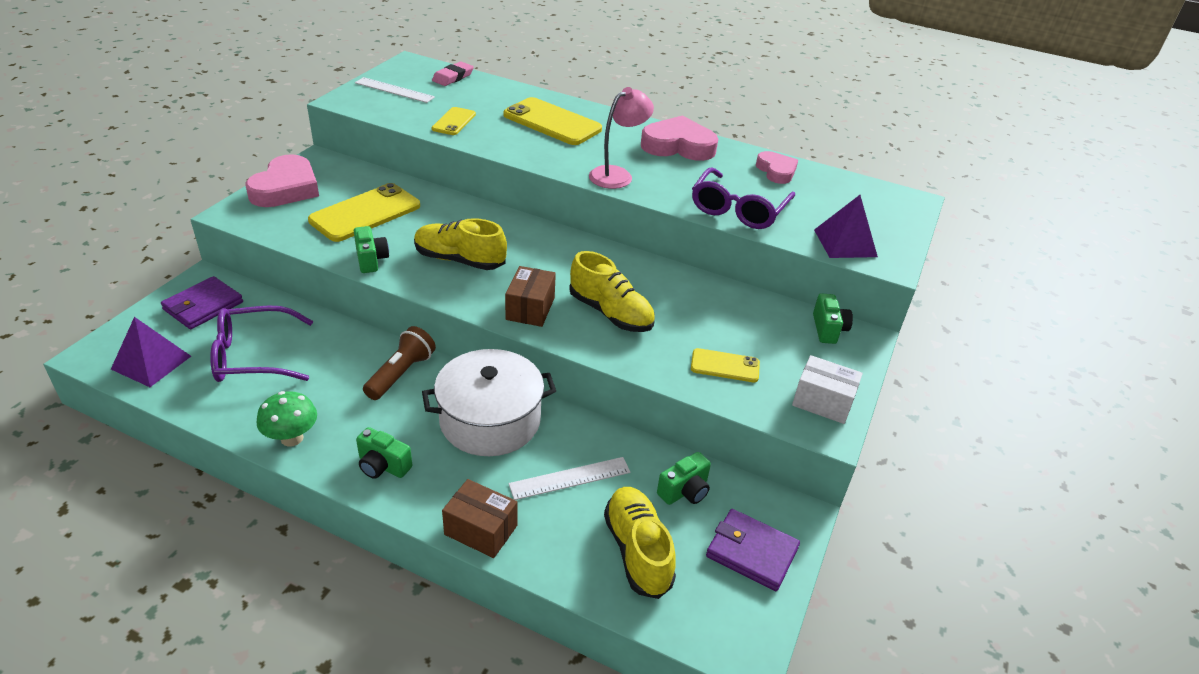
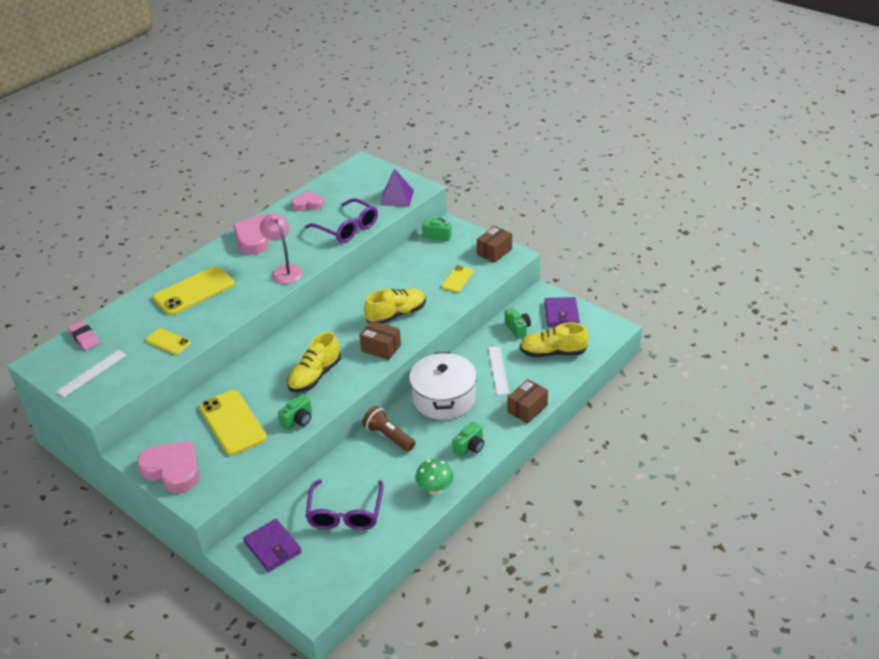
camera: 70 degrees left, 0 degrees up
(151, 362) = (333, 571): purple pyramid -> none
(371, 260) = (298, 420): green camera -> green camera turned 135 degrees clockwise
(751, 552) = (561, 314): purple wallet -> purple wallet turned 45 degrees counterclockwise
(822, 402) = (494, 252): white box -> brown box

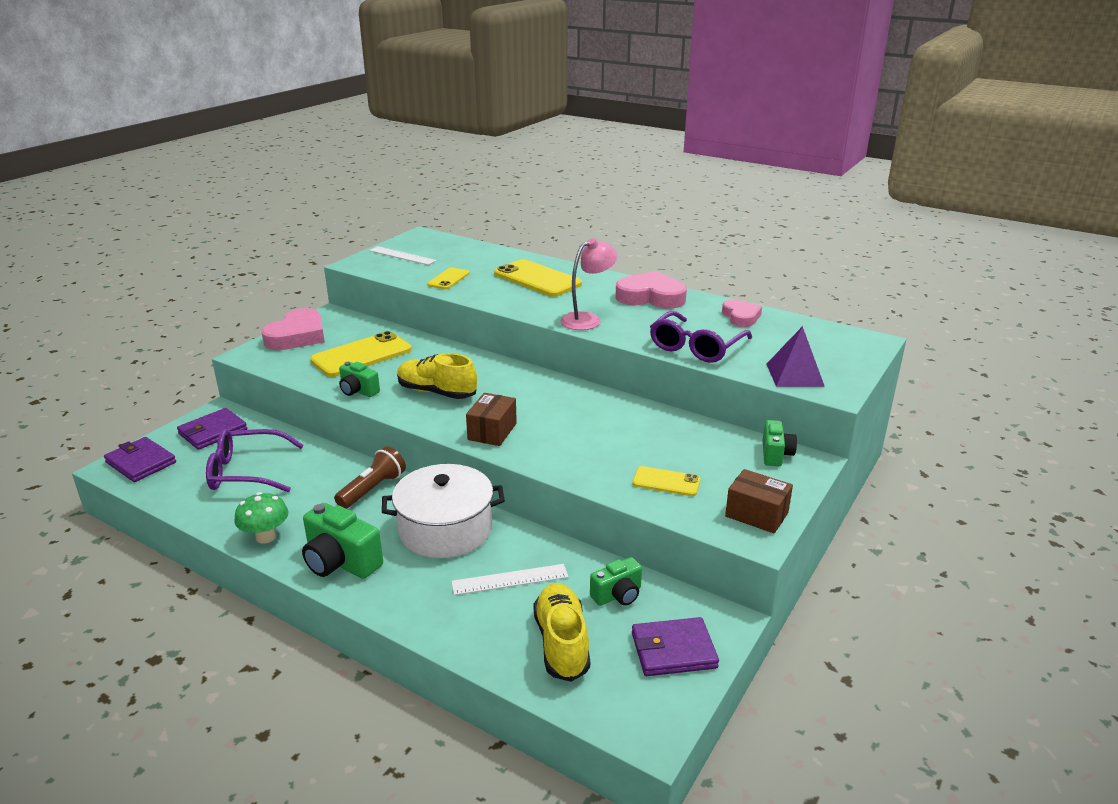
camera: 80 degrees right, 10 degrees down
(84, 337) = (456, 245): pink eraser -> none
(311, 589) = (141, 462): none -> purple wallet
(396, 314) = (566, 436): yellow shoe -> none
(470, 447) = (341, 562): green camera -> green camera, size x1.63
(527, 409) = (418, 618): brown box -> none

